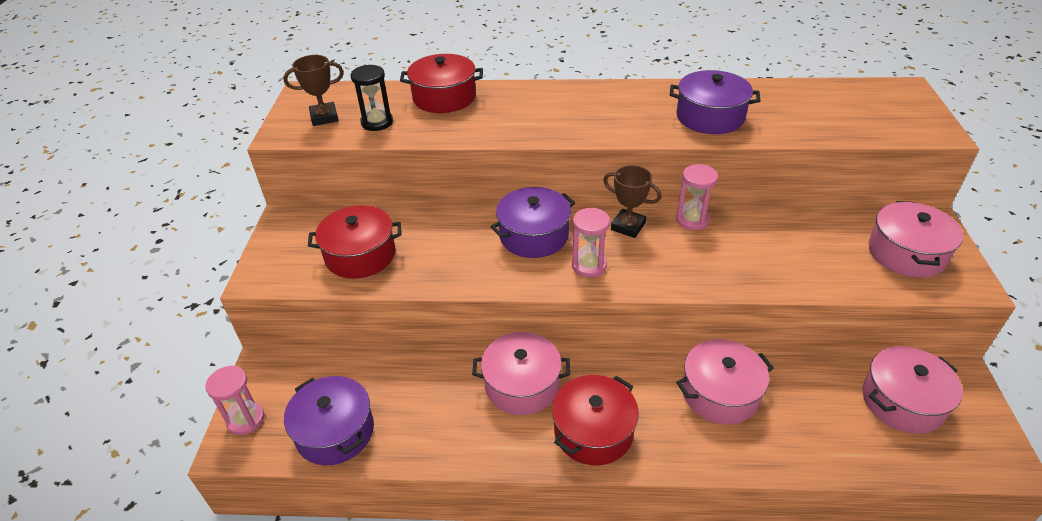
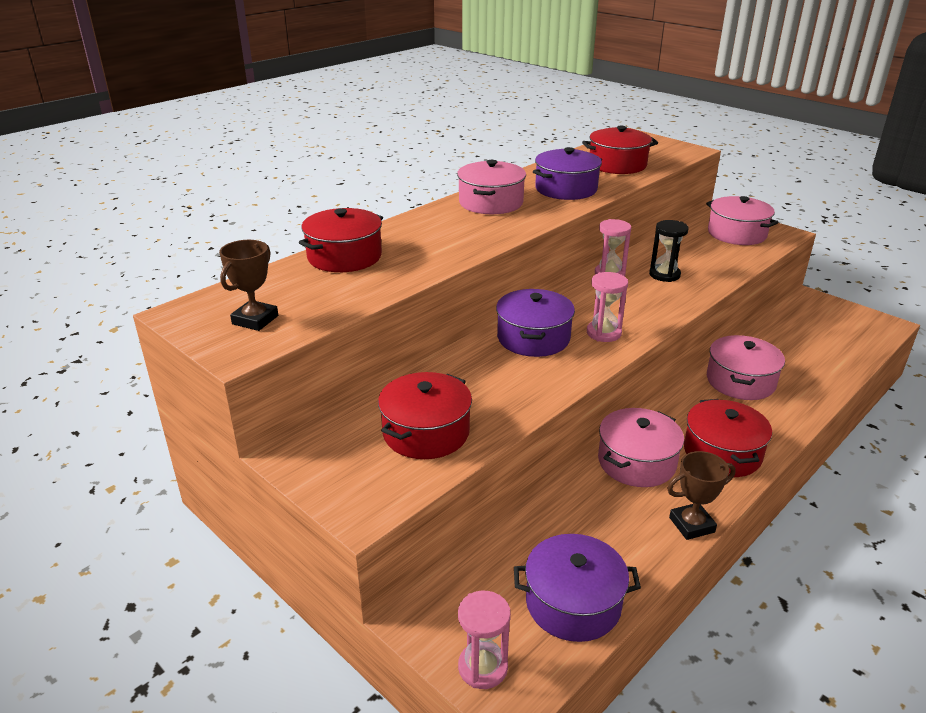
camera: 50 degrees left, 10 degrees down
(377, 122) = (322, 299): black hourglass -> black hourglass (664, 275)
(628, 226) = (581, 298): brown trophy -> brown trophy (691, 525)
(814, 114) = (617, 165): none -> red pot
(902, 401) = (812, 326): pink pot -> pink pot (491, 203)

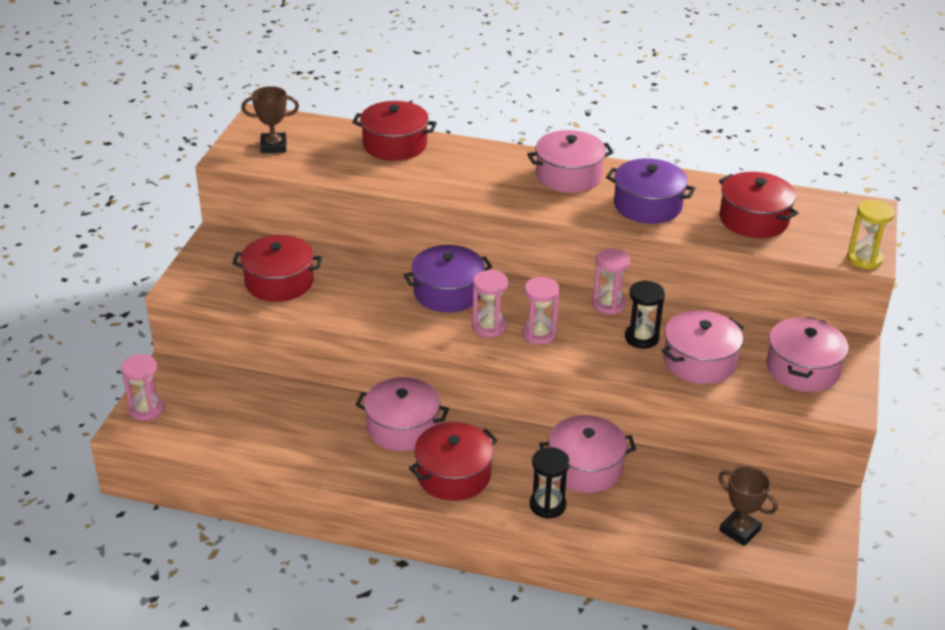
camera: 60 degrees right, 5 degrees up
(573, 603) = (222, 433): purple pot -> none
(630, 314) = (539, 334): none -> pink hourglass
(691, 525) = (343, 474): brown trophy -> brown trophy (739, 530)
(693, 151) = (864, 259): none -> yellow hourglass
(708, 263) = (699, 361): none -> pink pot
(783, 415) = (547, 505): none -> black hourglass

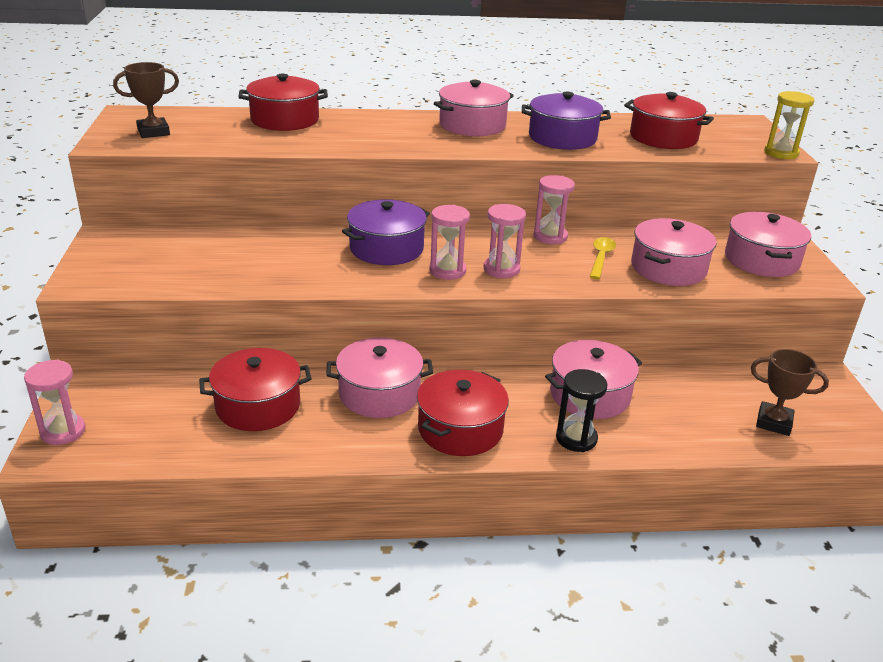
camera: 20 degrees left, 5 degrees down
(279, 282) = (196, 264): red pot -> red pot (258, 406)
(641, 338) = (601, 258): black hourglass -> yellow spoon

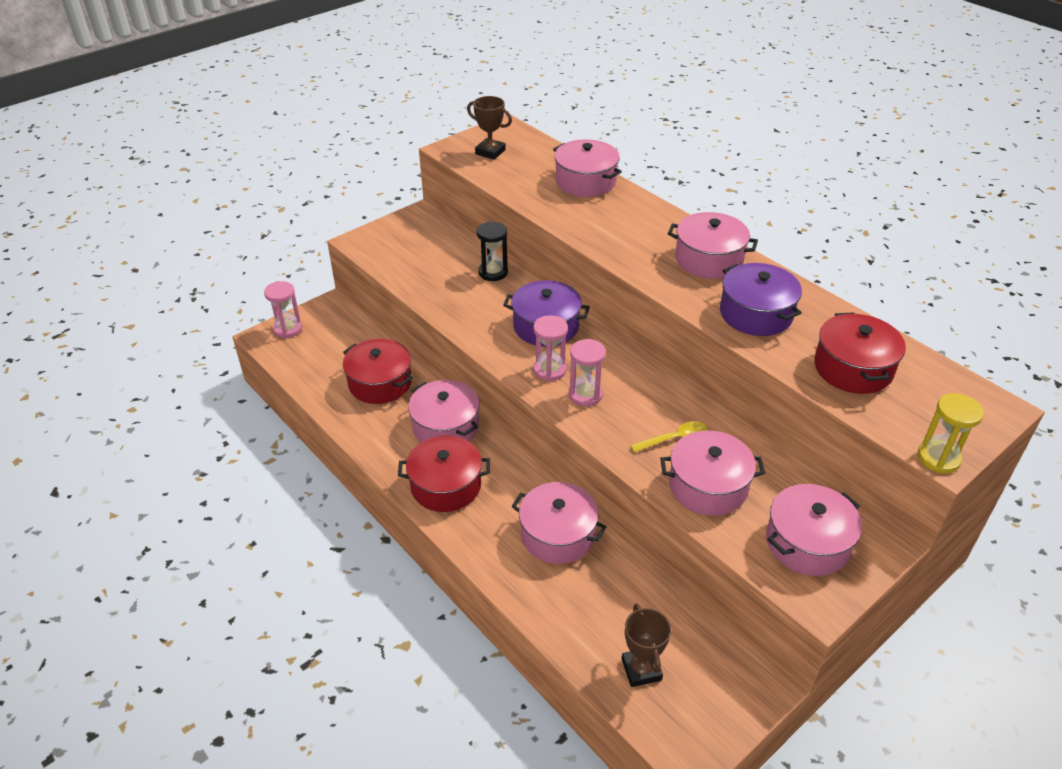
camera: 55 degrees right, 10 degrees up
(285, 120) = (585, 181): red pot -> pink pot
(550, 236) = (674, 395): pink hourglass -> none
(576, 438) = (494, 551): black hourglass -> black hourglass (493, 272)

